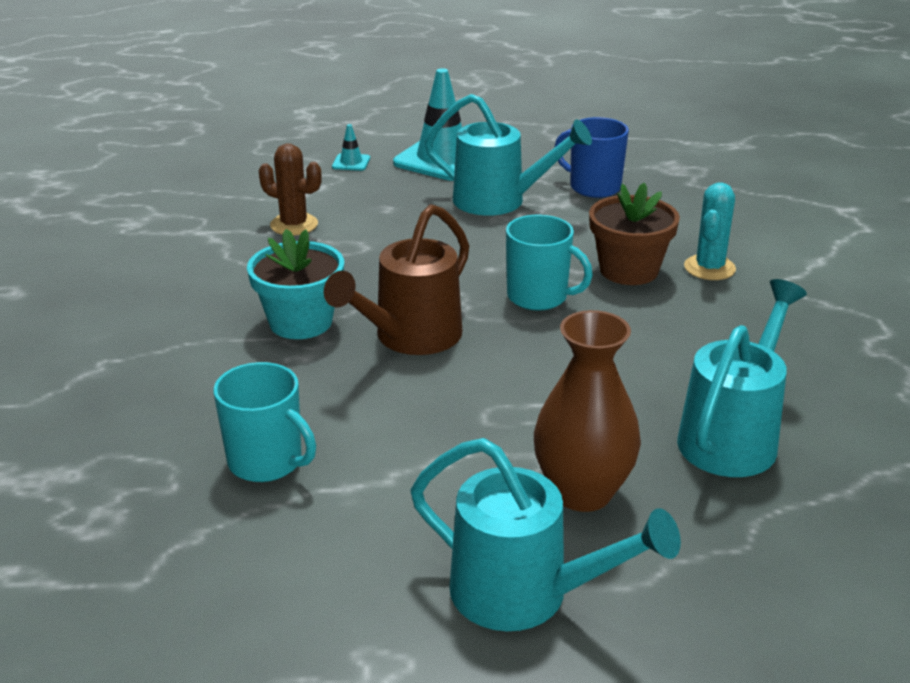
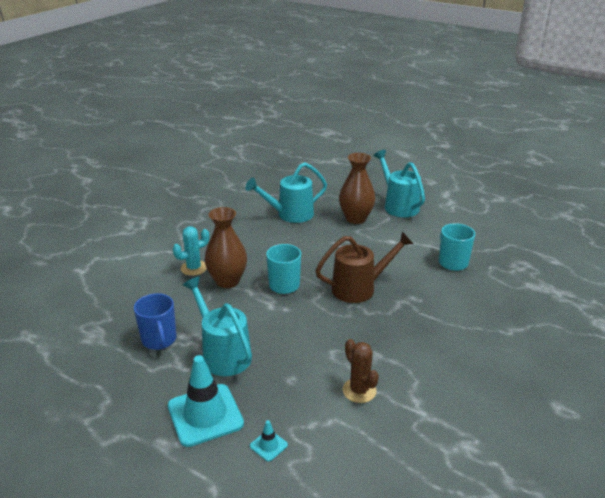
camera: 145 degrees left, 0 degrees up
(300, 322) = (402, 316): turquoise flower pot -> none
(629, 270) = (227, 281): brown flower pot -> brown vase

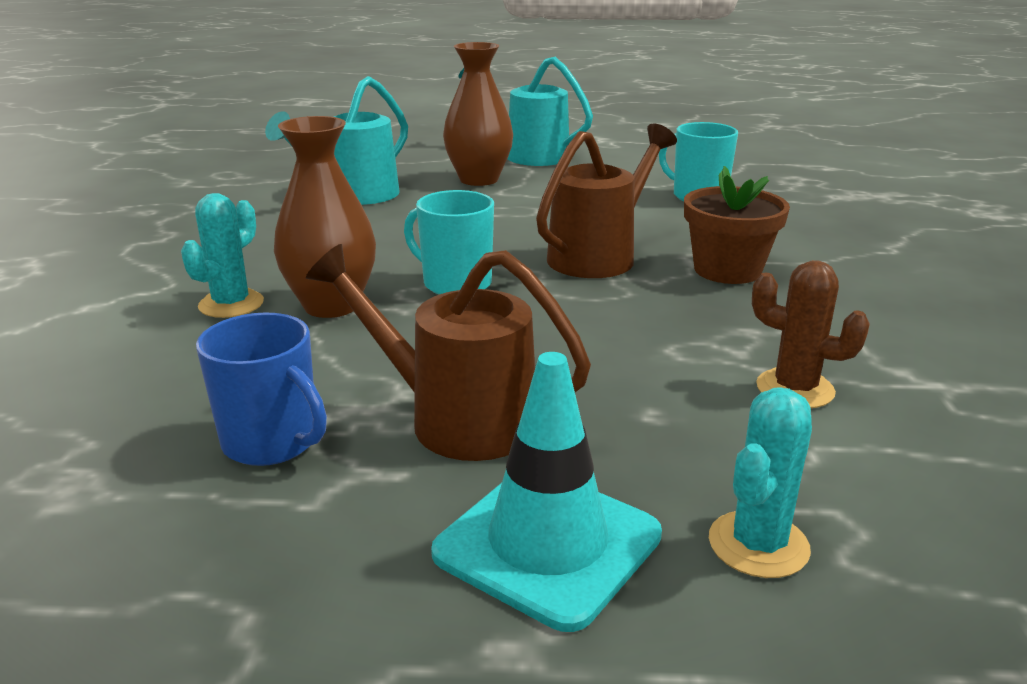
camera: 30 degrees left, 5 degrees down
(222, 353) = (455, 419): turquoise watering can -> brown watering can
(268, 445) = (758, 544): turquoise traffic cone -> turquoise cactus
(408, 317) = (727, 270): none -> brown flower pot

